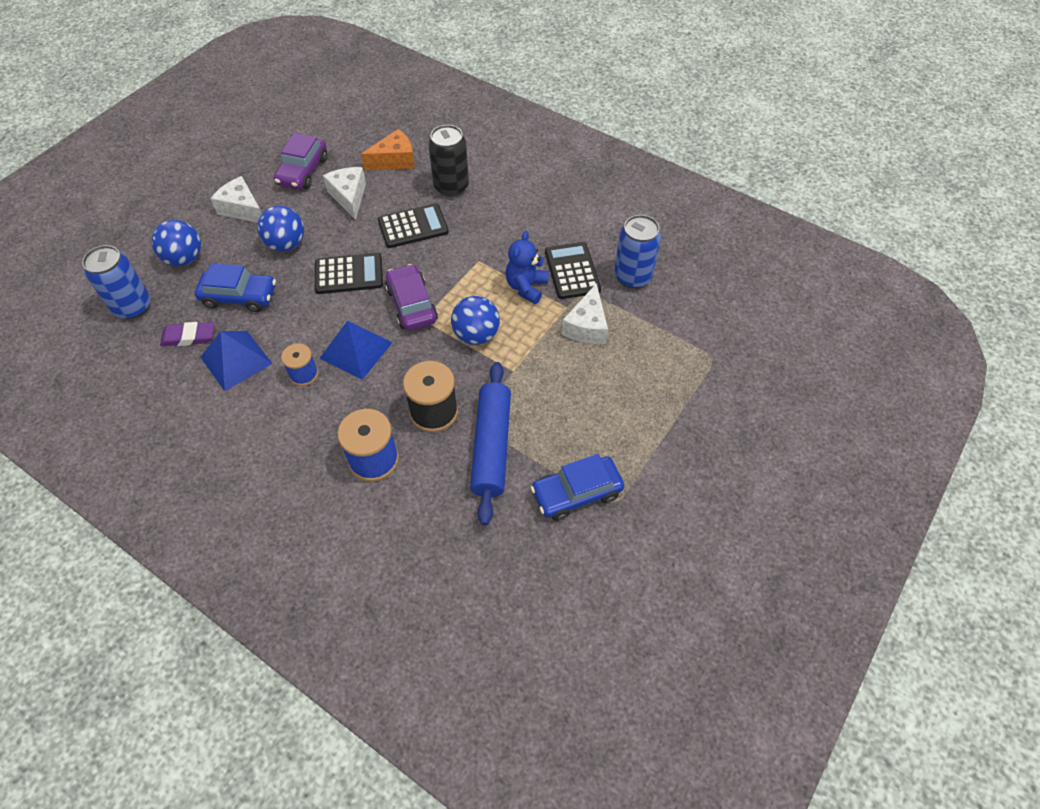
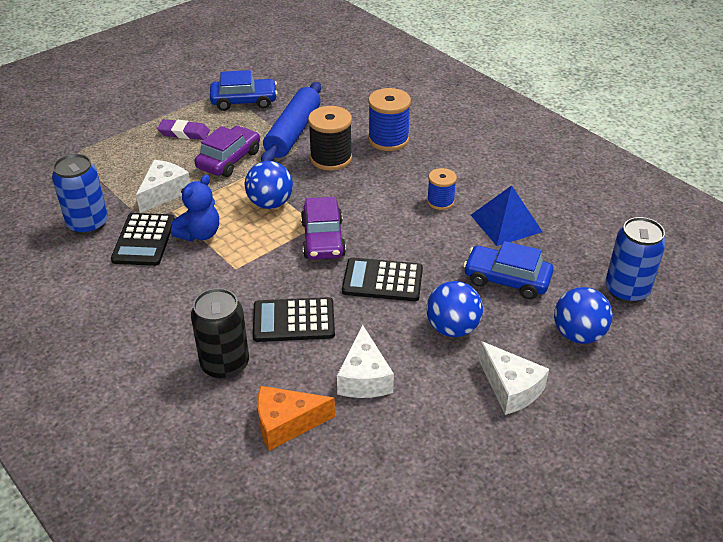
camera: 165 degrees left, 15 degrees down
(189, 337) = (557, 251): purple eraser -> purple eraser (184, 133)
(303, 171) = (423, 434): purple car -> purple car (229, 160)
(356, 350) = (388, 211): blue pyramid -> none

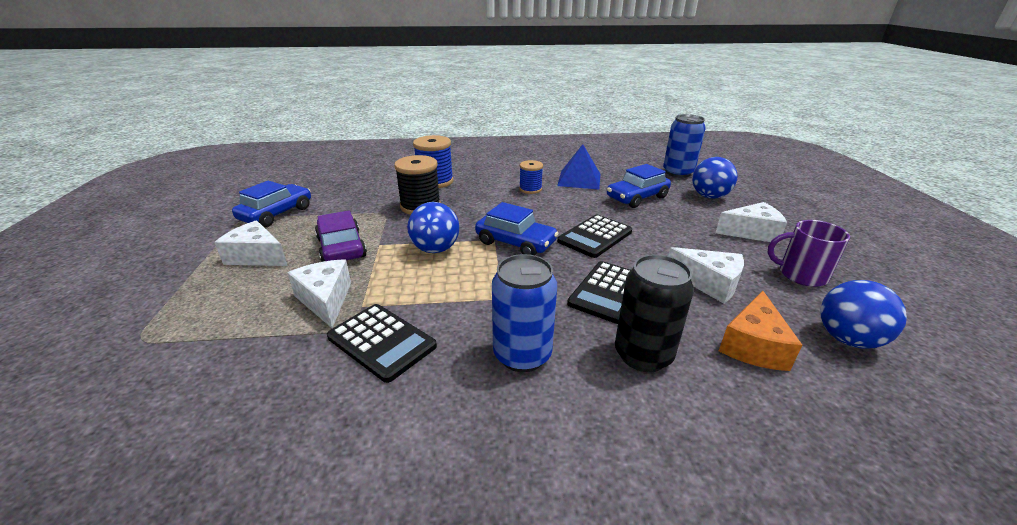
camera: 55 degrees left, 10 degrees down
(88, 224) = (287, 378): blue can -> blue can (522, 355)
(184, 133) = (257, 256): purple eraser -> white cheese
(199, 234) = (424, 301): blue teddy bear -> none
(293, 132) = (360, 209): blue rolling pin -> none
(323, 239) = (515, 243): purple car -> blue car
(444, 441) = (801, 275): none -> purple mug
(452, 328) = (673, 230): blue ball -> blue ball (847, 339)

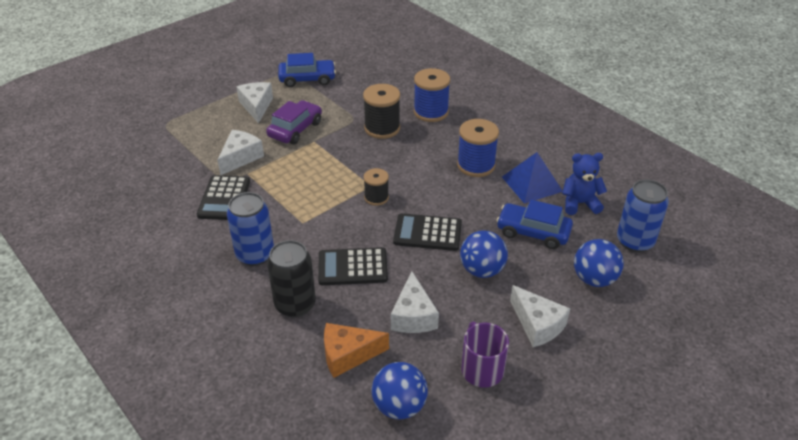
camera: 55 degrees right, 10 degrees up
(435, 249) = (331, 167): blue ball -> blue ball (482, 270)
(515, 243) = (376, 197): blue car -> black spool
(530, 189) = (476, 165): blue spool -> blue spool, size x1.63
(620, 173) = (579, 203): none -> blue teddy bear

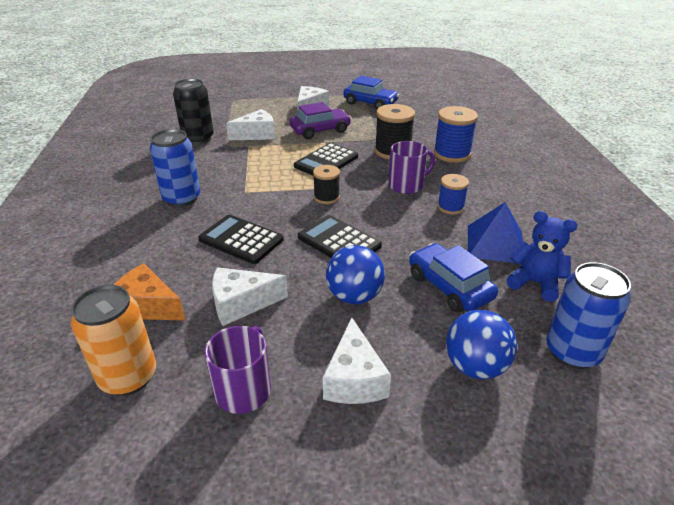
camera: 35 degrees right, 5 degrees down
(224, 198) = (211, 155): black calculator -> black calculator (326, 161)
(295, 305) = (161, 246): black can -> black can (198, 138)
(399, 406) = (128, 377): blue ball -> orange can
(413, 316) = (241, 303): white cheese -> white cheese turned 45 degrees clockwise
(426, 159) = (406, 185): none -> purple mug
(476, 165) = (450, 207): blue spool -> blue spool, size x0.61

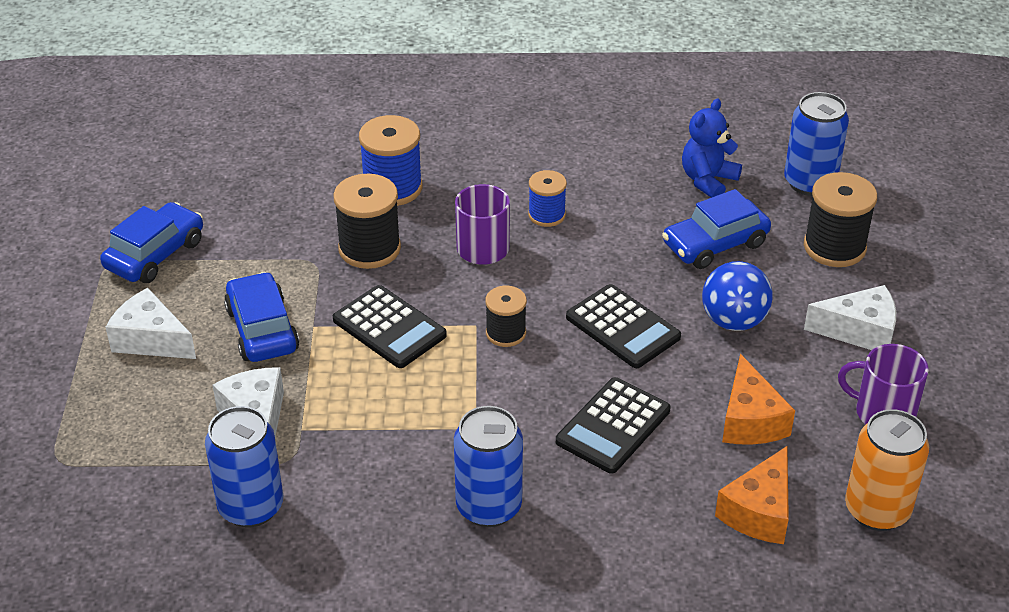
camera: 85 degrees left, 5 degrees up
(198, 138) = (251, 507): black can -> blue can
(241, 303) = (750, 420): white cheese -> orange cheese
(320, 130) = (262, 329): purple car -> blue car
(339, 242) = (623, 327): black calculator -> black calculator turned 90 degrees counterclockwise
(475, 366) = (834, 247): blue ball -> black spool
(495, 244) = (633, 194): blue pyramid -> none

